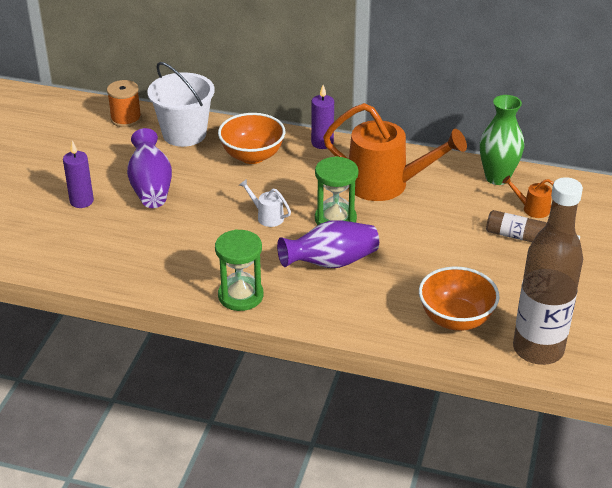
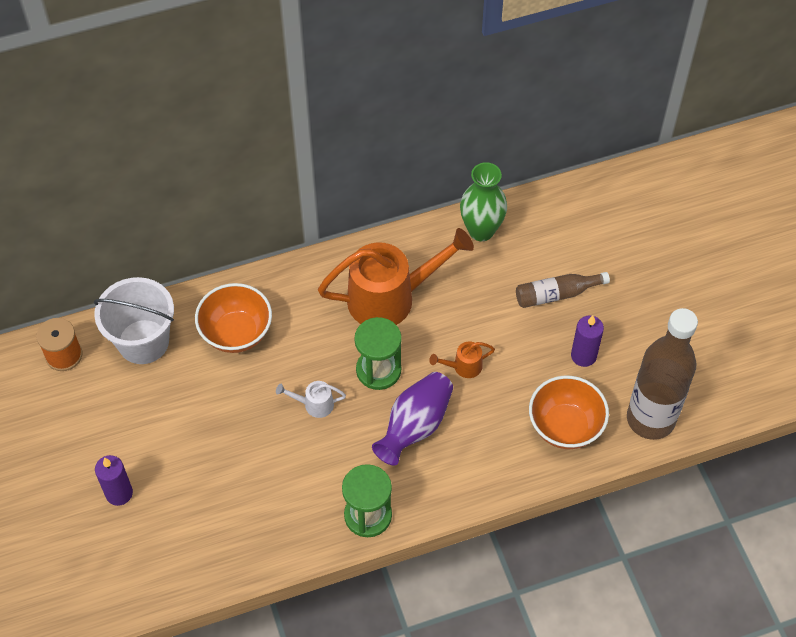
camera: 35 degrees left, 20 degrees up
(151, 187) = (172, 433): purple vase -> none
(322, 143) = (289, 276): purple candle -> purple candle (583, 356)
(532, 209) = (537, 254): orange watering can -> orange watering can (463, 367)

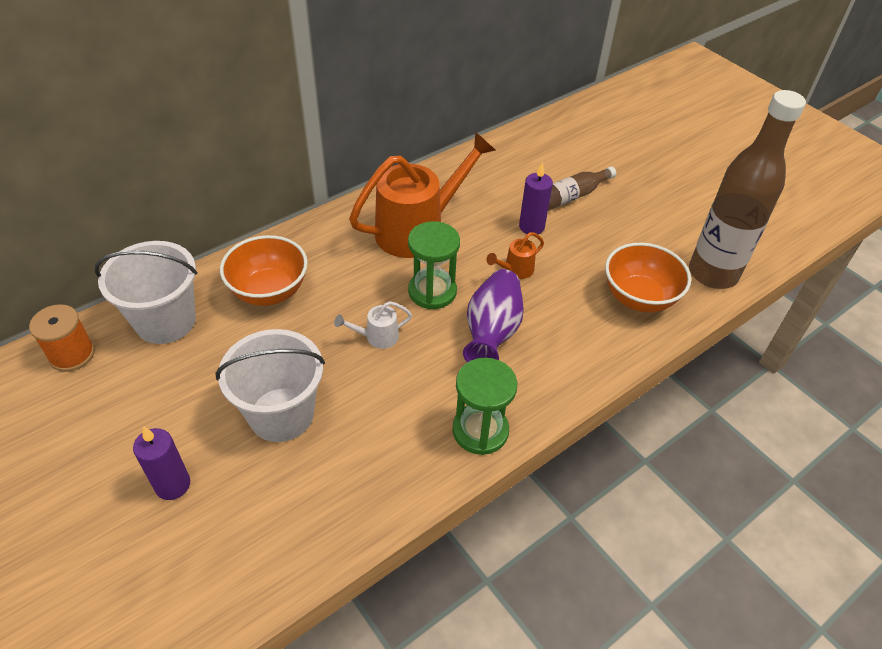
camera: 20 degrees left, 10 degrees down
(214, 456) = (281, 414): none -> white bucket
(481, 230) = (479, 164): green vase -> none
(583, 356) = (622, 237): purple candle -> purple candle (531, 227)

